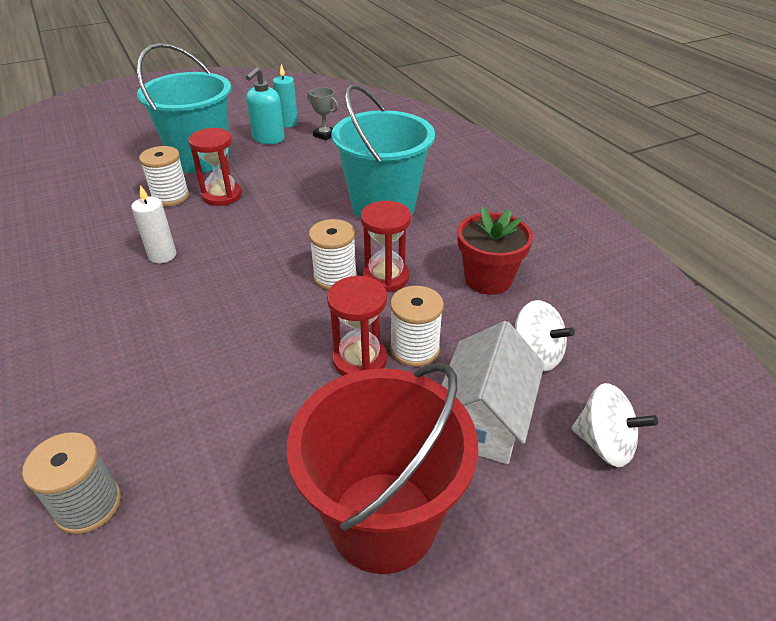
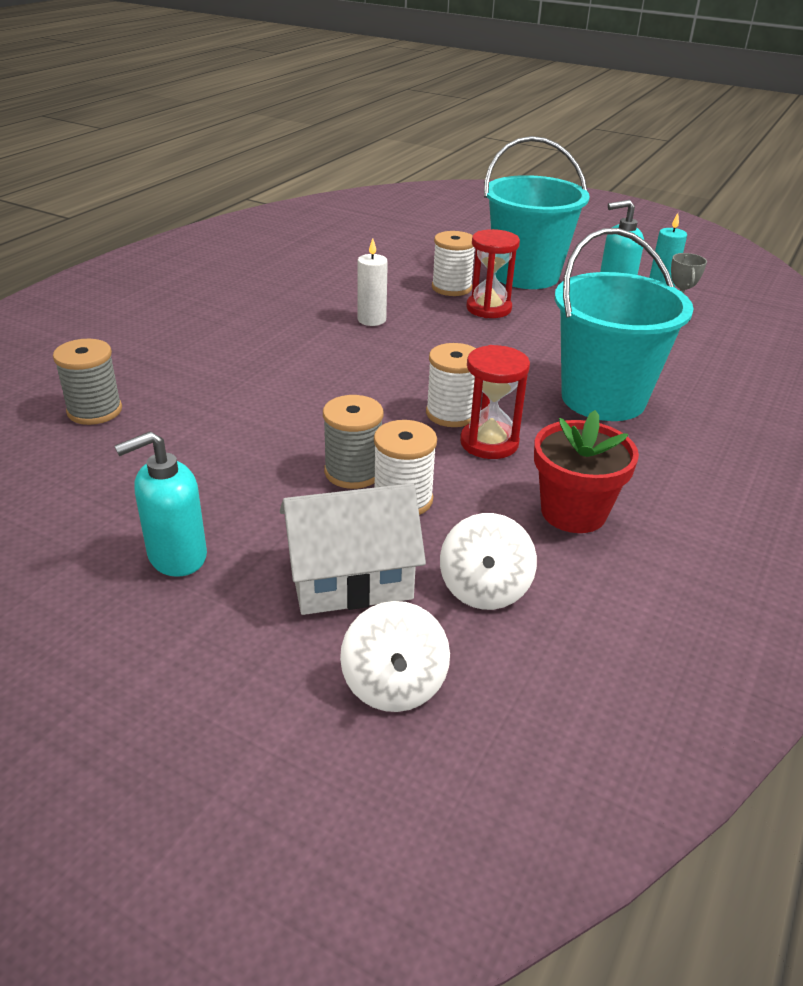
camera: 55 degrees right, 5 degrees down
(360, 360) = (353, 472): red hourglass -> grey spool
(383, 520) = (176, 556): red bucket -> turquoise soap dispenser

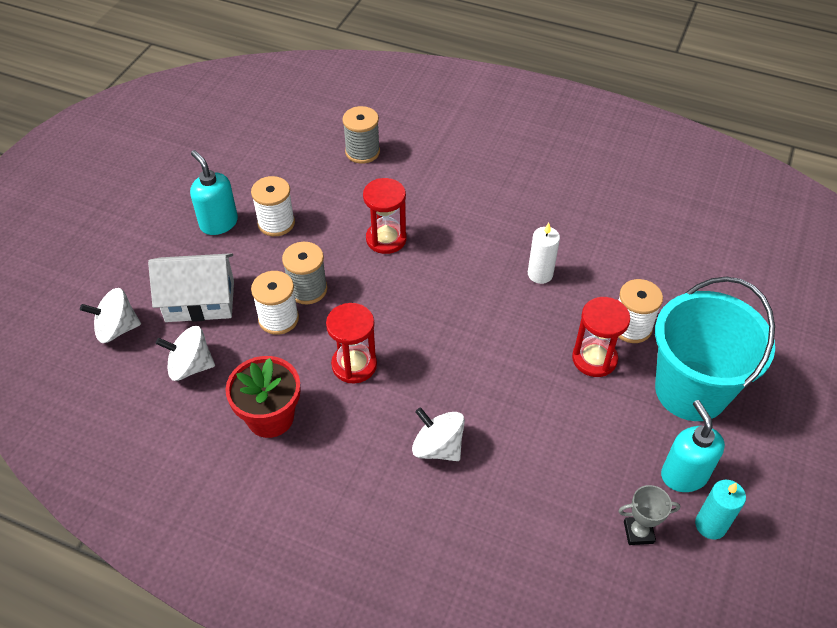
camera: 85 degrees right, 15 degrees up
(280, 405) = (386, 239): none -> red hourglass
(350, 578) = (200, 301): white house -> white house turned 75 degrees counterclockwise
(451, 414) = (392, 339): white spool -> white spool (276, 223)
(603, 398) = (438, 447): turquoise bucket -> white spinning top

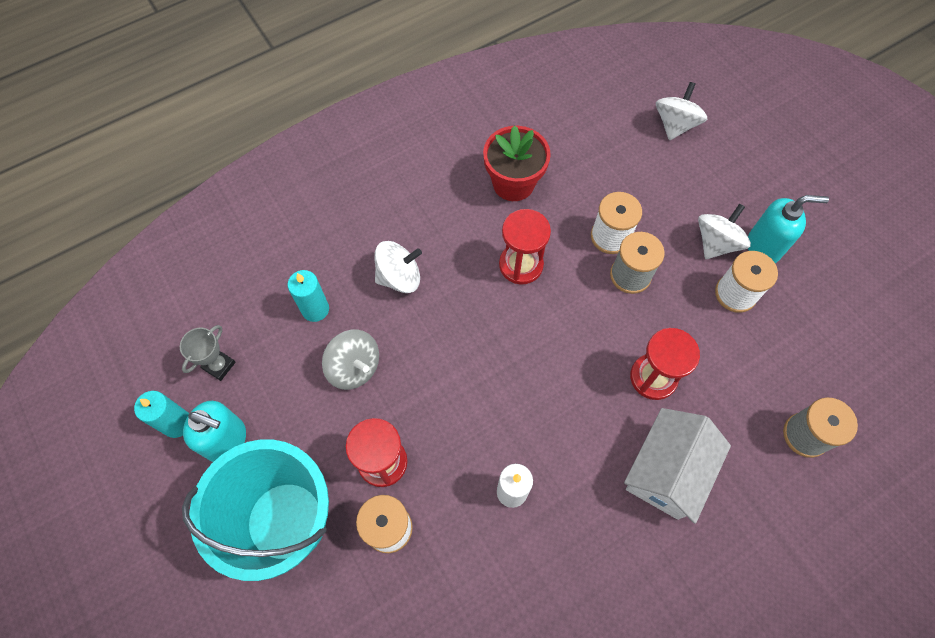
camera: 125 degrees right, 15 degrees up
(190, 366) = (601, 155): white spinning top -> white spinning top (716, 243)
(200, 301) = (670, 190): white house -> white house (667, 471)
(523, 493) = (315, 309): none -> turquoise candle
(544, 426) = (354, 367): none -> grey spinning top

